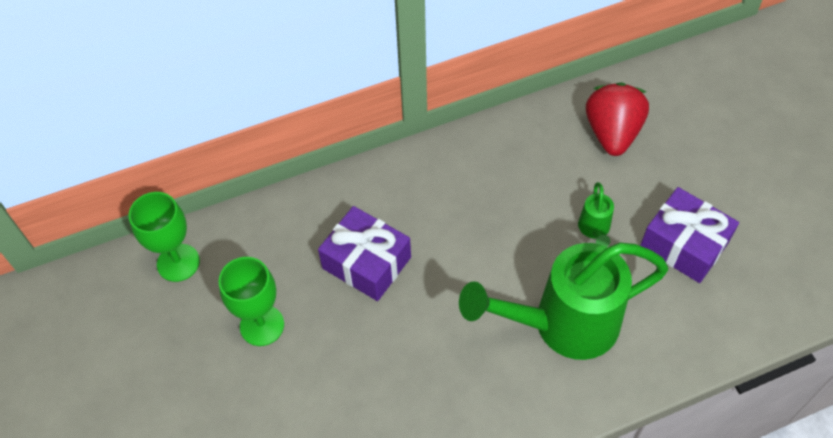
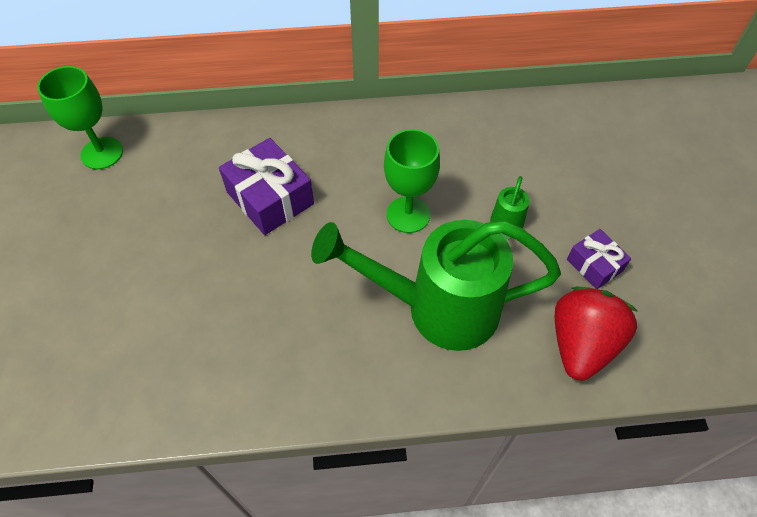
camera: 15 degrees right, 0 degrees up
(262, 325) = (148, 227): green goblet -> green goblet (408, 214)
(612, 133) = (557, 143): red strawberry -> red strawberry (581, 344)
(684, 244) = (594, 265): purple gift -> purple gift, size x0.58

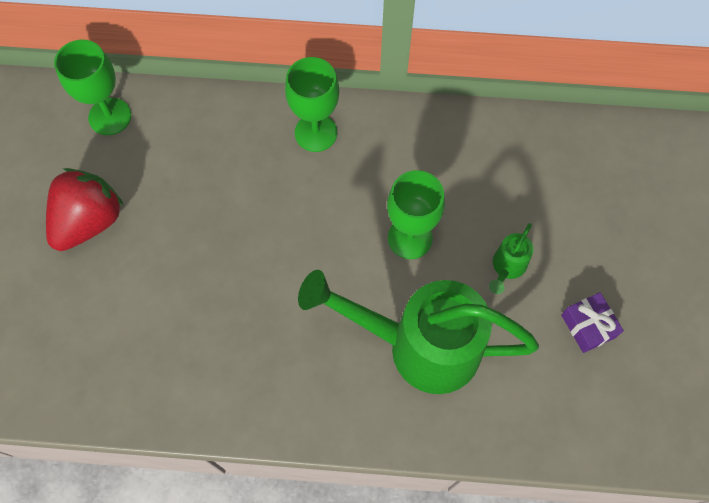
camera: 10 degrees right, 10 degrees up
(270, 198) = (273, 196): purple gift -> none
(302, 140) = (316, 133): none -> green goblet
(581, 344) = (552, 407): red strawberry -> red strawberry (90, 221)

